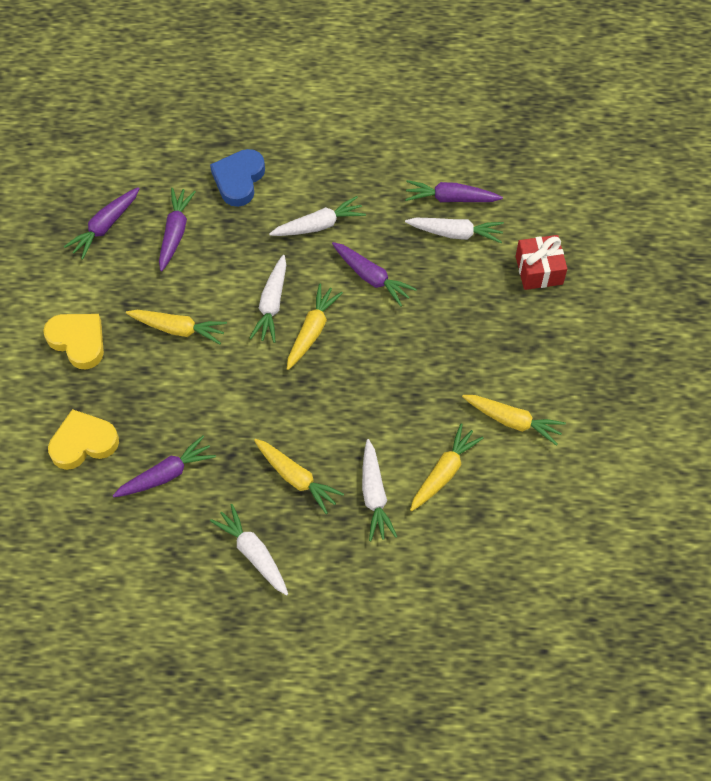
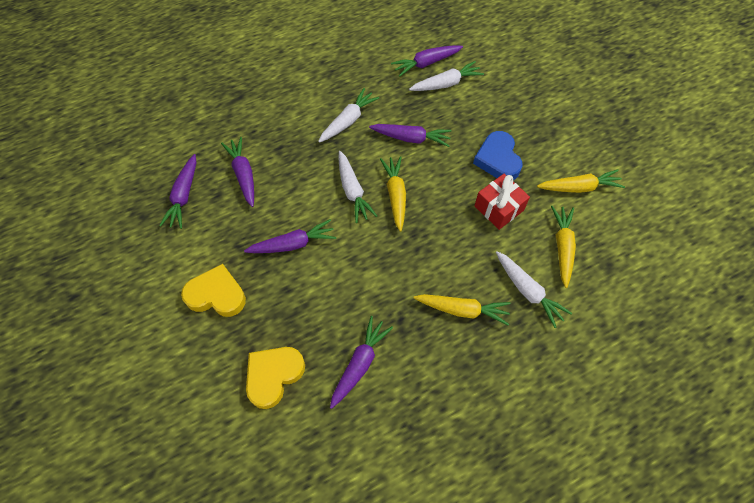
camera: 30 degrees left, 0 degrees up
(178, 329) = (292, 244): yellow carrot -> purple carrot
(239, 180) = (268, 116): blue heart -> blue heart (498, 159)
(253, 553) = (473, 389): white carrot -> none
(539, 270) = (518, 82): red gift -> red gift (499, 208)

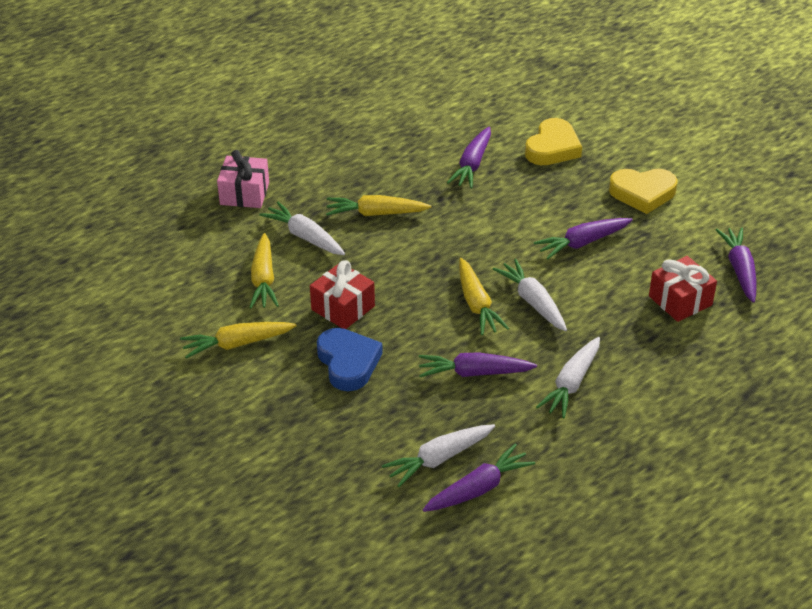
camera: 170 degrees right, 20 degrees down
(243, 175) = (680, 300): purple carrot -> red gift
(586, 360) = (244, 193): none -> pink gift

